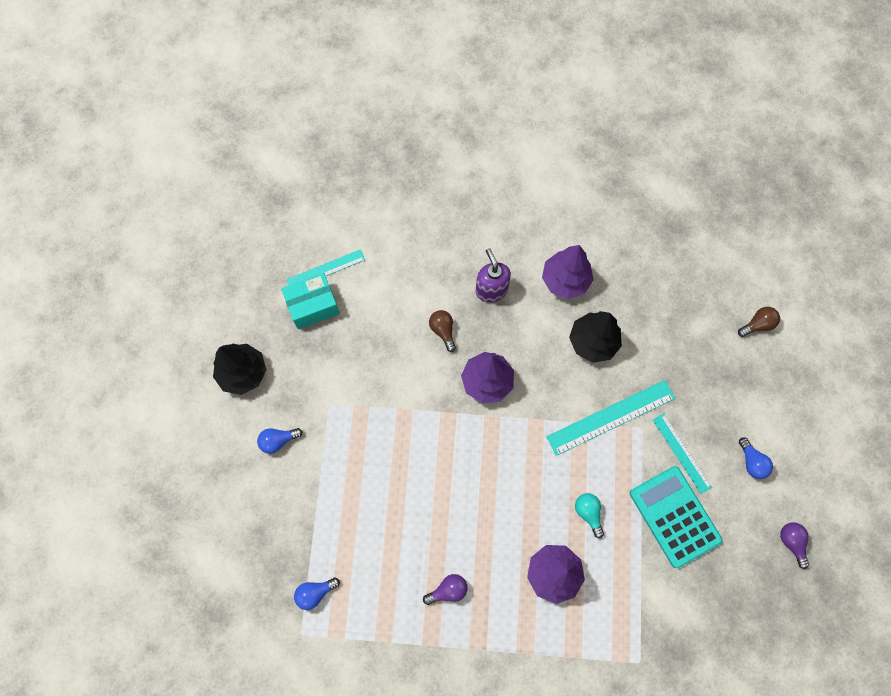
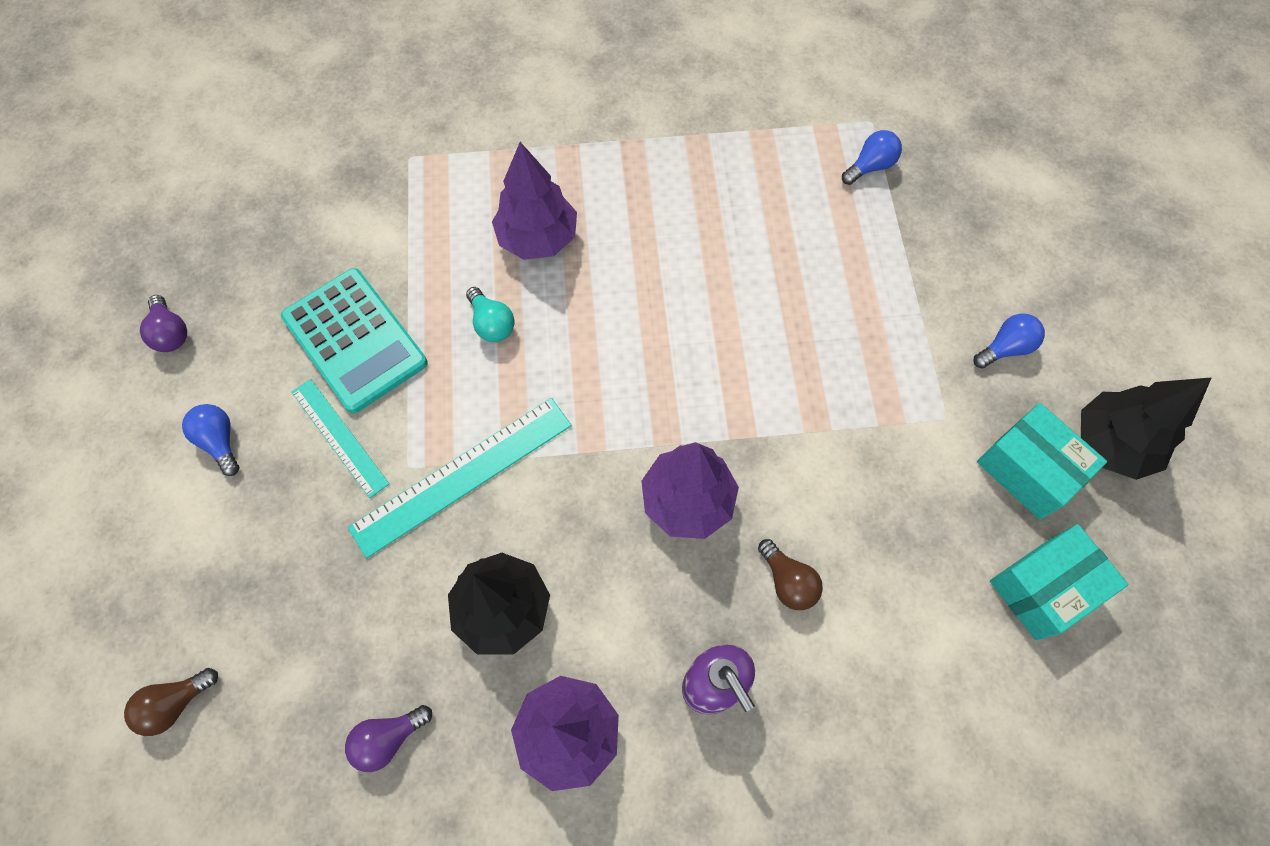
camera: 170 degrees right, 5 degrees down
(295, 366) = (1028, 470): none -> turquoise box
(326, 269) = (1050, 668): turquoise ruler -> none
(448, 590) = (686, 196): purple light bulb -> purple light bulb (388, 739)

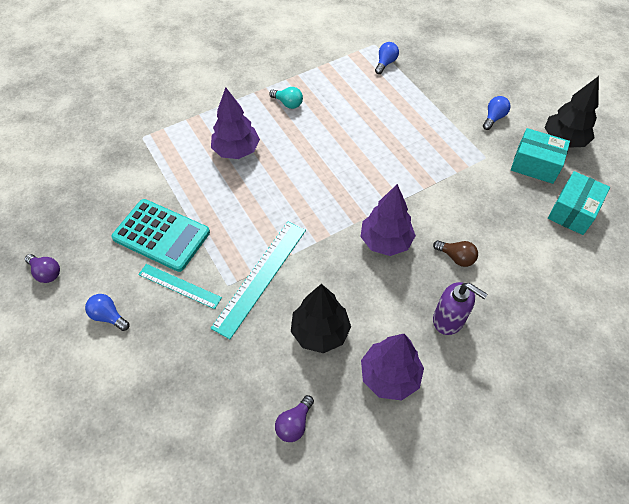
camera: 25 degrees left, 10 degrees down
(176, 703) = (158, 464): brown light bulb -> none
(492, 324) = (234, 199): turquoise light bulb -> turquoise light bulb (288, 103)

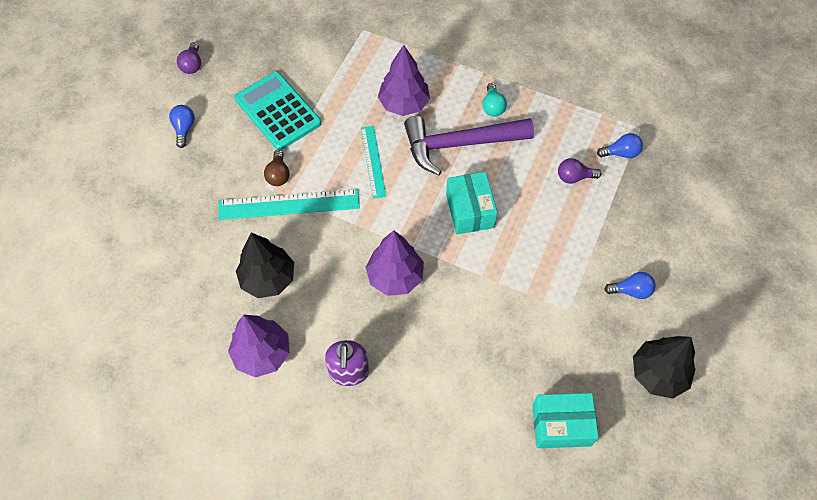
camera: 55 degrees right, 5 degrees up
(161, 235) = (277, 111): turquoise calculator -> turquoise calculator turned 150 degrees clockwise
(179, 286) = (241, 155): turquoise ruler -> turquoise ruler (373, 161)
(294, 423) = (177, 308): purple light bulb -> purple light bulb (574, 177)
(303, 139) = (459, 144): none -> purple hammer
(456, 257) = (421, 344): brown light bulb -> brown light bulb (278, 175)
(535, 165) = (597, 361): turquoise box -> turquoise box (470, 210)

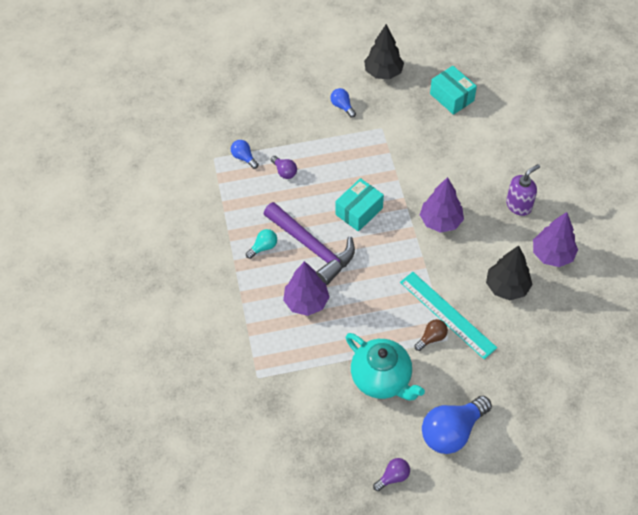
camera: 125 degrees left, 5 degrees down
(184, 129) = (452, 431): blue light bulb -> blue light bulb, size x2.05
(277, 111) = (382, 379): turquoise calculator -> turquoise teapot
(373, 161) = (370, 288): turquoise ruler -> none

